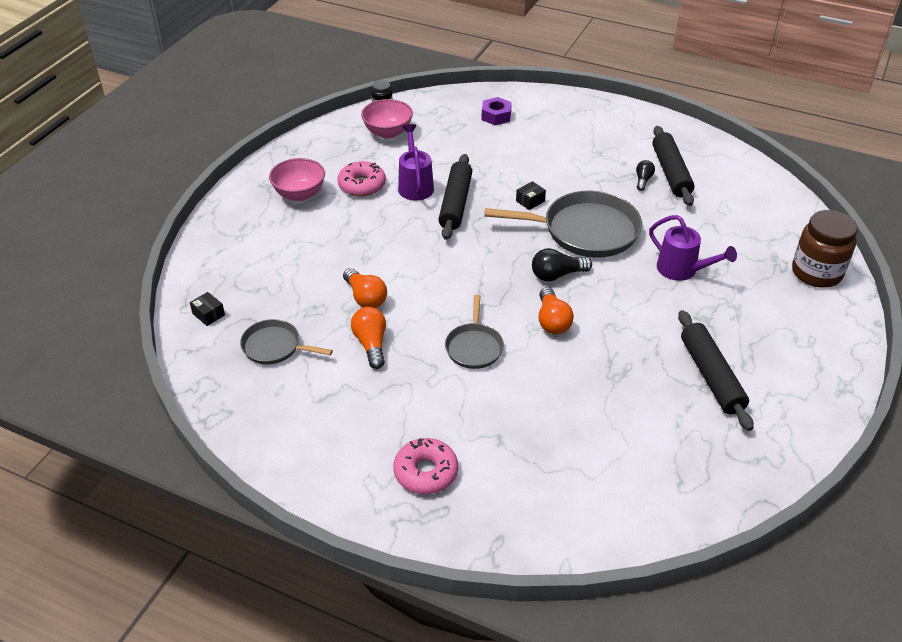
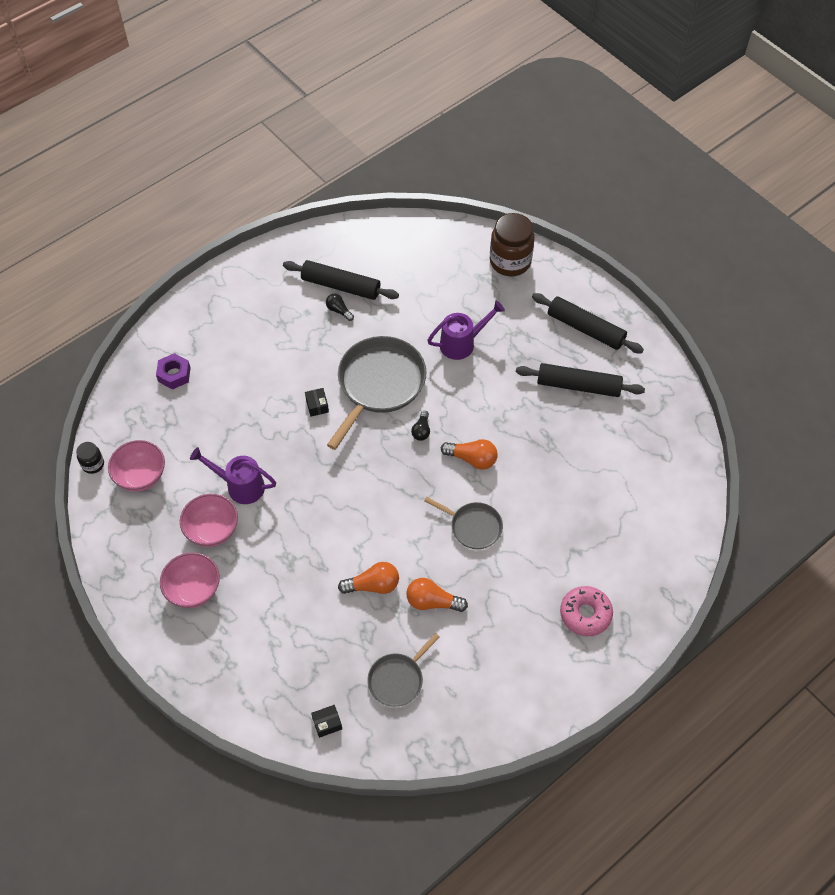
camera: 65 degrees left, 15 degrees up
(362, 185) = (212, 530): pink donut -> pink bowl
(455, 203) = (286, 464): black rolling pin -> black rolling pin (585, 329)
(557, 275) = (421, 430): black light bulb -> black light bulb, size x0.63

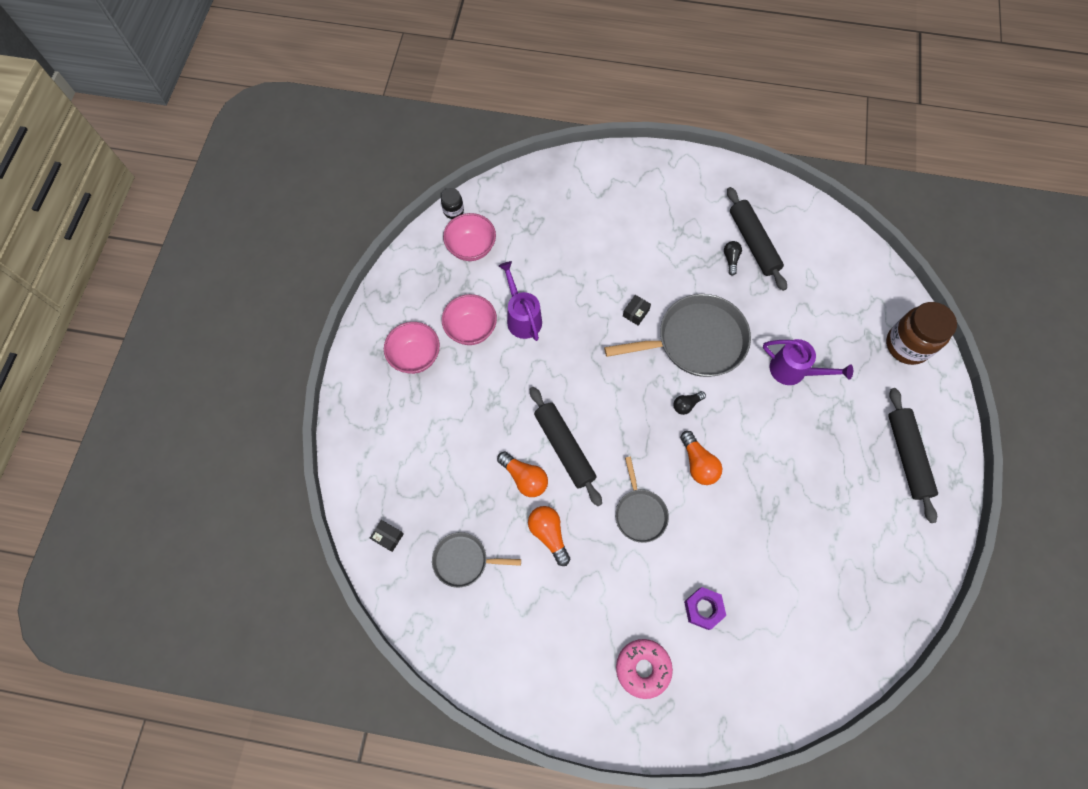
camera: 50 degrees right, 10 degrees up
(174, 374) = (569, 199): purple nut -> purple nut (703, 609)
(578, 386) = (847, 494): black rolling pin -> black rolling pin (564, 448)

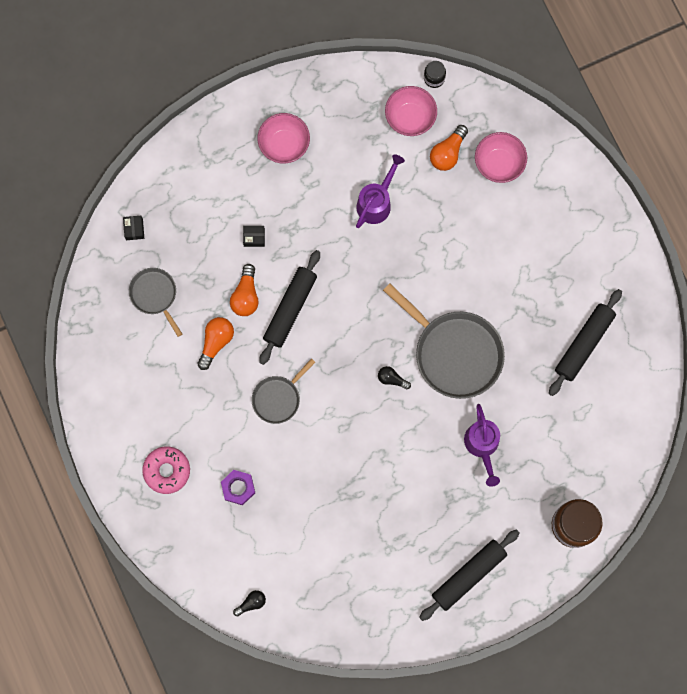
camera: 55 degrees right, 10 degrees up
(471, 329) = (338, 170): pink bowl -> pink bowl (498, 163)
(635, 313) = (445, 289): black box -> black box (254, 237)
(698, 464) = (348, 417): orange light bulb -> orange light bulb (447, 153)
(730, 259) = (553, 335): black light bulb -> black light bulb (251, 603)

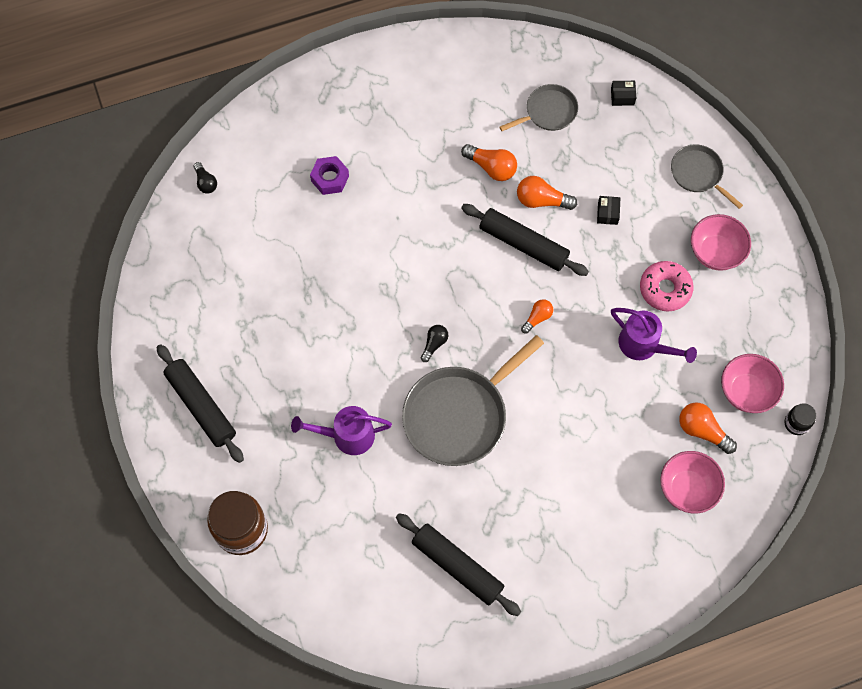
camera: 95 degrees right, 10 degrees down
(167, 471) = (356, 112): pink donut -> pink donut (665, 289)
(278, 398) = (423, 224): grey pan -> grey pan (698, 174)
(359, 292) = (537, 318): none -> orange light bulb

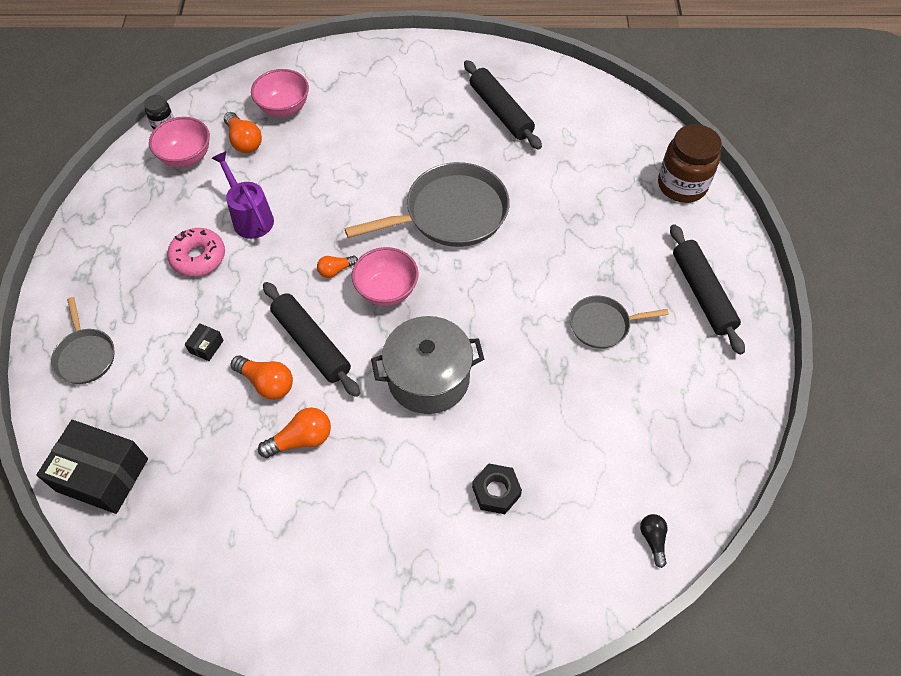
camera: 160 degrees left, 10 degrees down
(330, 178) = (496, 491): purple nut -> black nut
(346, 435) = (563, 228): purple watering can -> none
(414, 247) = (428, 378): none -> grey pot
(434, 344) = (448, 278): black light bulb -> none
(491, 167) = (301, 439): orange light bulb -> orange light bulb turned 105 degrees clockwise
(548, 112) = (199, 486): grey pan -> grey pan (602, 325)
(622, 97) = (102, 475): black box -> black box, size x2.39
(715, 252) = (127, 274): pink bowl -> pink bowl (387, 290)

